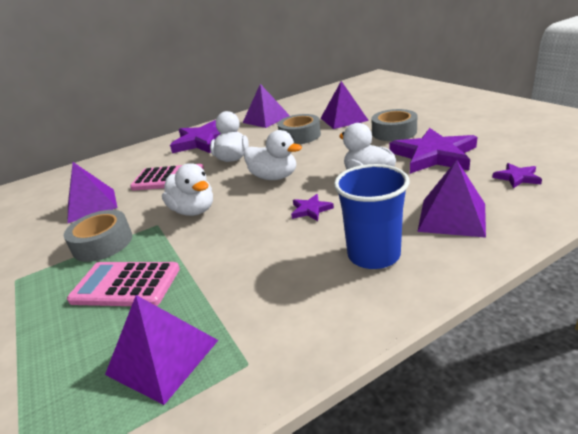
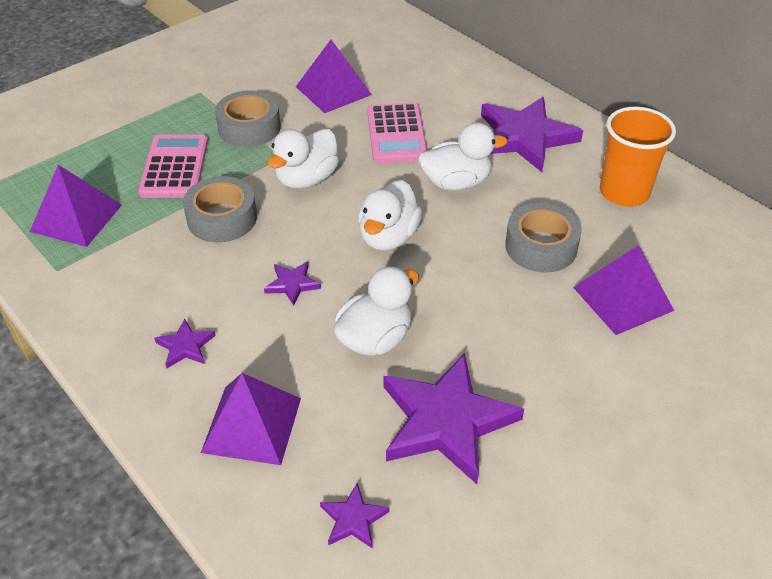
camera: 75 degrees right, 15 degrees up
(266, 119) = (624, 192): purple pyramid -> orange cup
(373, 255) = (185, 346): blue cup -> purple star
(394, 132) = (552, 372): grey tape -> grey tape (222, 218)

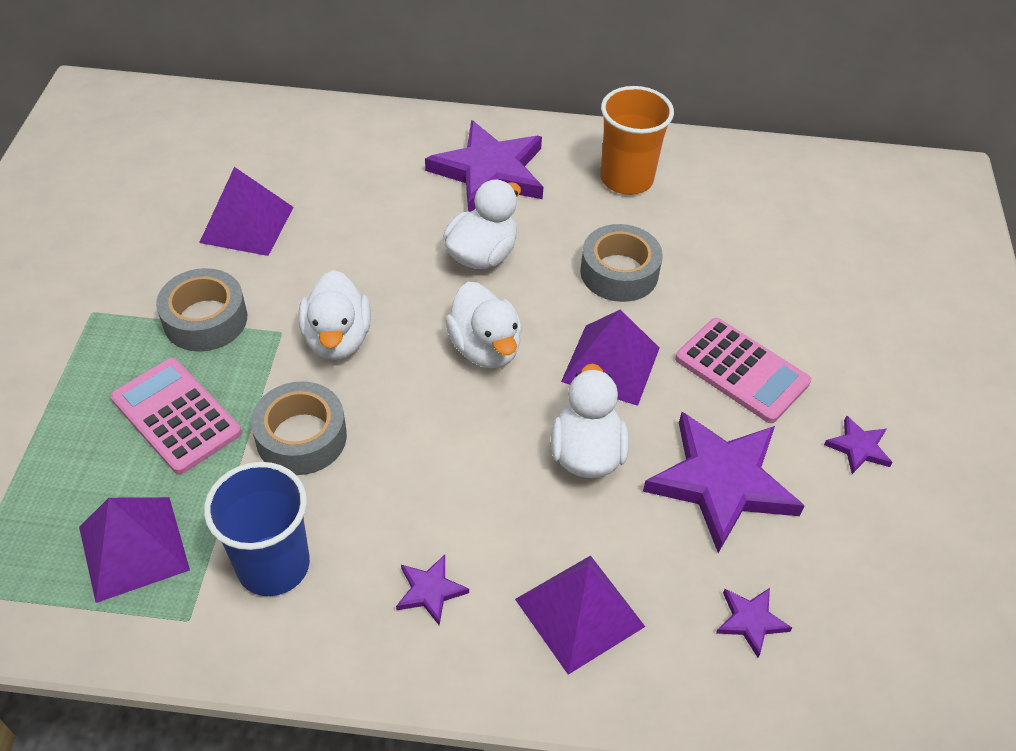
camera: 45 degrees left, 5 degrees up
(126, 273) = (273, 565): none -> blue cup
(292, 284) = (454, 455): purple star -> purple star (858, 447)
(396, 134) = (369, 236): pink calculator -> pink calculator (741, 371)
(623, 298) = (727, 279): purple pyramid -> purple pyramid (610, 364)

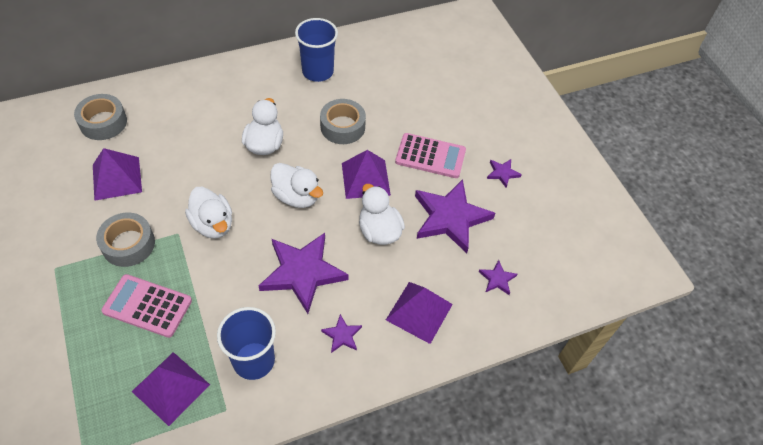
camera: 30 degrees left, 5 degrees up
(301, 437) = (226, 287): grey tape -> grey tape (103, 122)
(489, 172) = (241, 94): purple star -> purple star (302, 273)
(626, 179) = (317, 71): orange cup -> blue cup

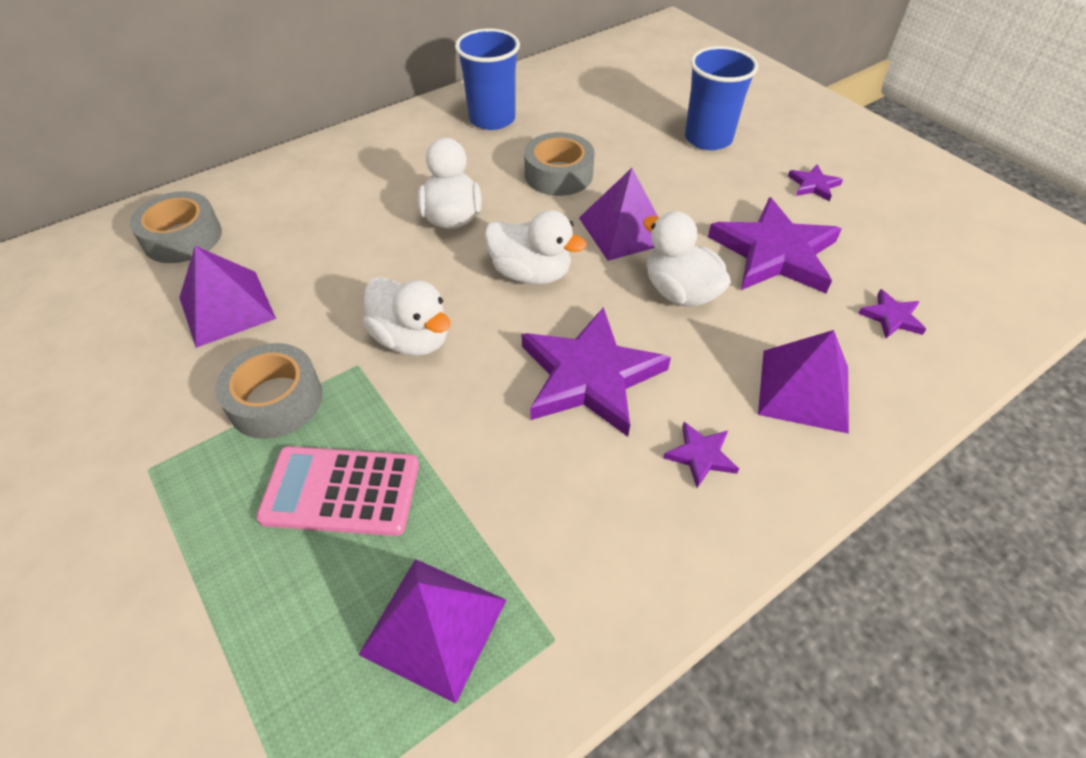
camera: 10 degrees left, 5 degrees down
(254, 360) = (569, 536): blue cup -> blue cup (708, 138)
(430, 156) = (702, 185): pink calculator -> none

